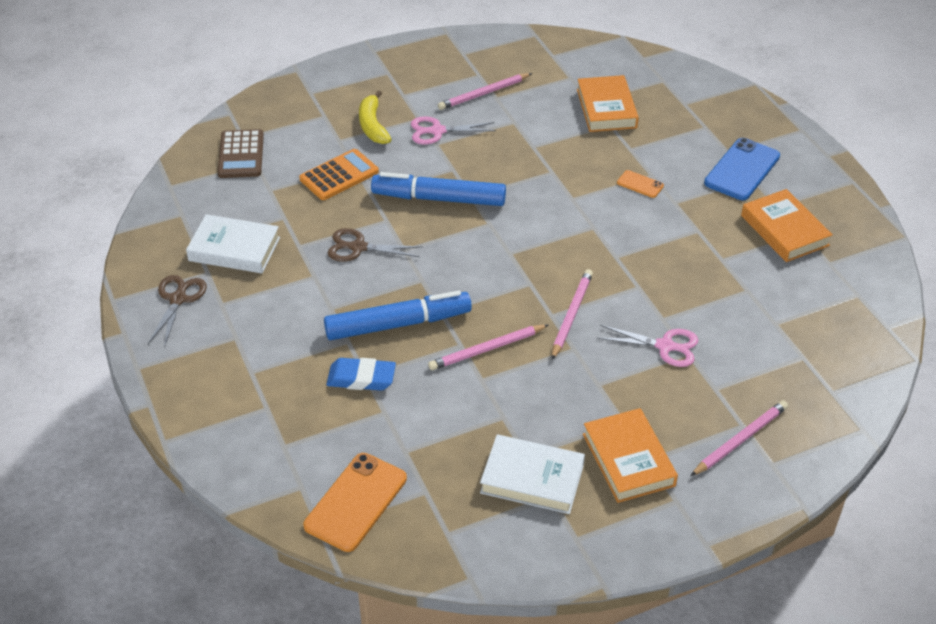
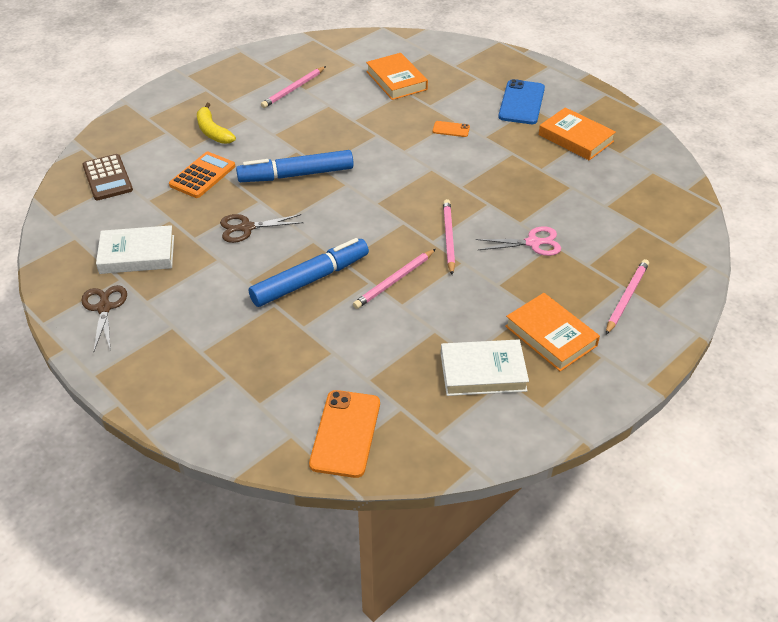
camera: 20 degrees left, 0 degrees up
(361, 378) = (300, 330): blue eraser -> none
(437, 131) = (269, 124): pink scissors -> none

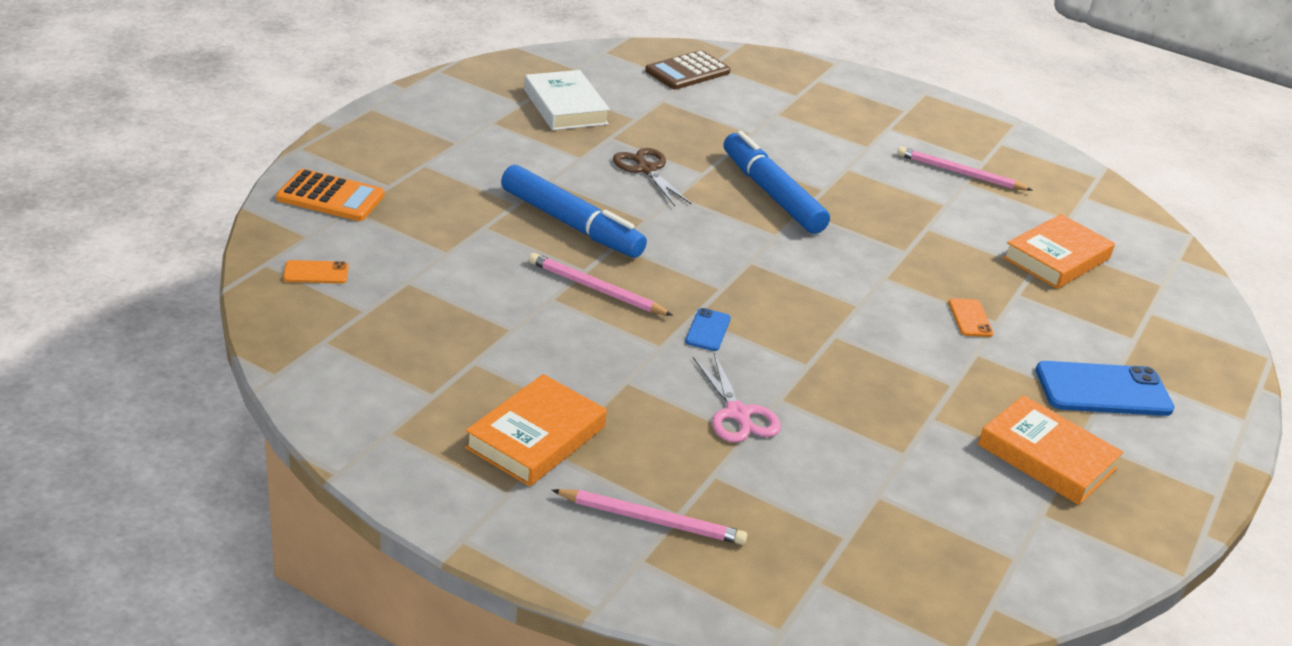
camera: 70 degrees right, 10 degrees down
(104, 308) = (472, 100): brown scissors -> none
(202, 175) = (728, 129): orange calculator -> orange calculator (330, 197)
(212, 131) = (821, 125): yellow banana -> none
(345, 433) = (316, 273): orange phone -> orange phone, size x0.50
(448, 238) = (707, 330): pink pencil -> blue phone
(483, 372) = (445, 375): white book -> none
(575, 138) = (1046, 457): orange book -> orange book turned 75 degrees counterclockwise

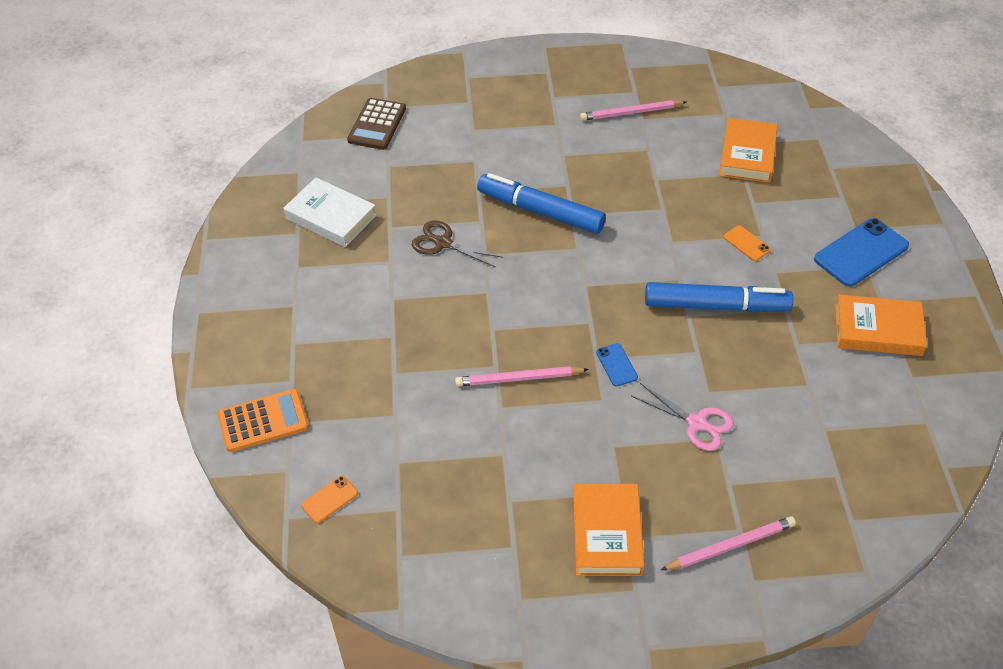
camera: 30 degrees left, 15 degrees up
(571, 224) = (446, 330): blue marker -> blue marker (716, 306)

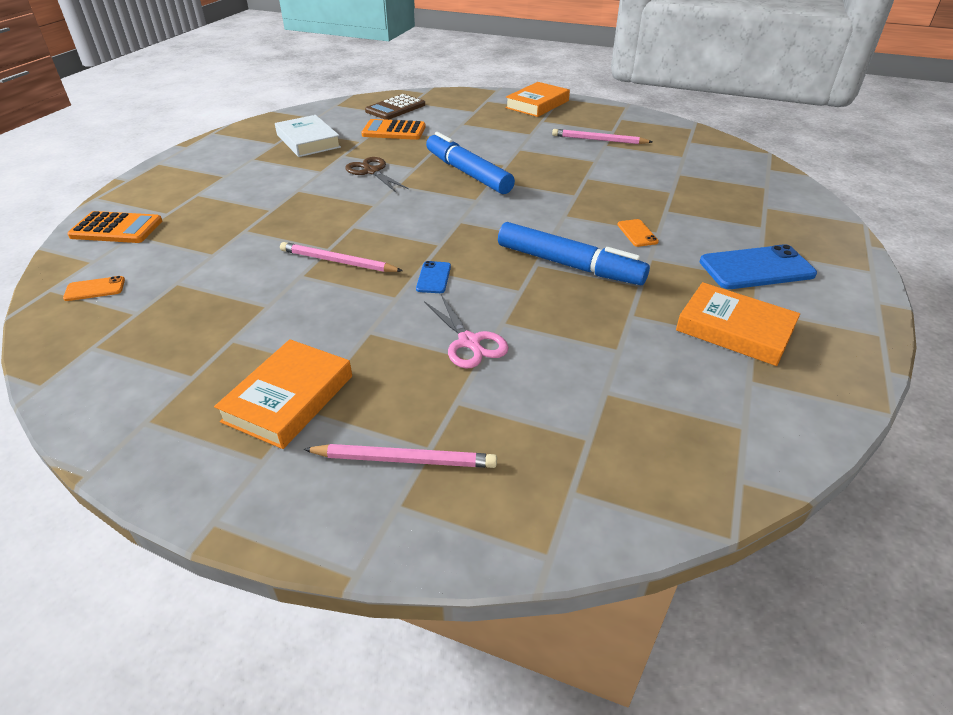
camera: 25 degrees right, 10 degrees down
(410, 167) = (394, 131): none -> orange calculator
(747, 155) = (685, 182): orange book -> orange book (537, 104)

